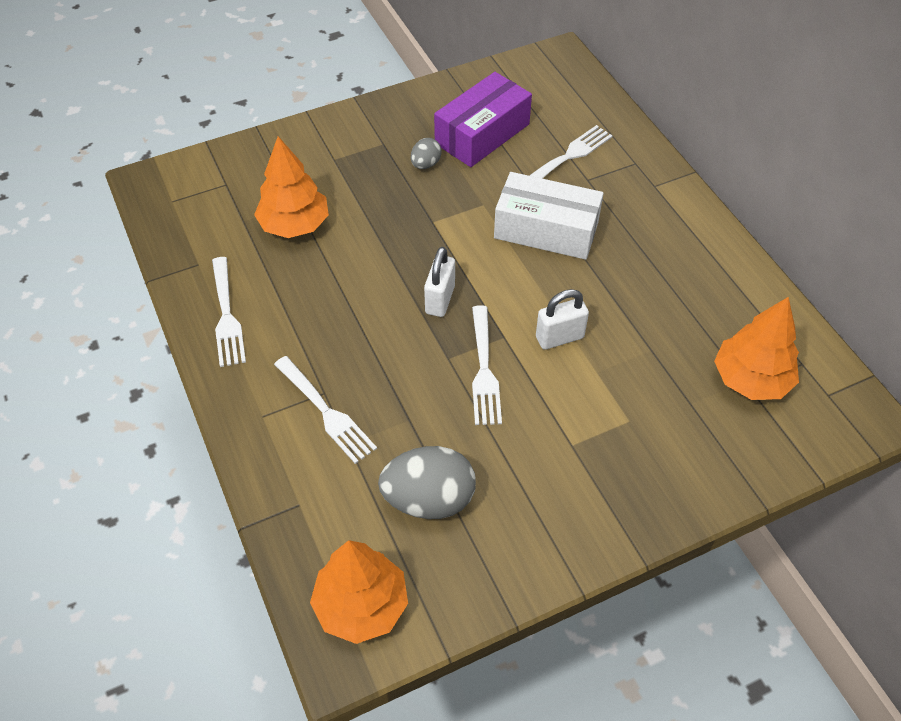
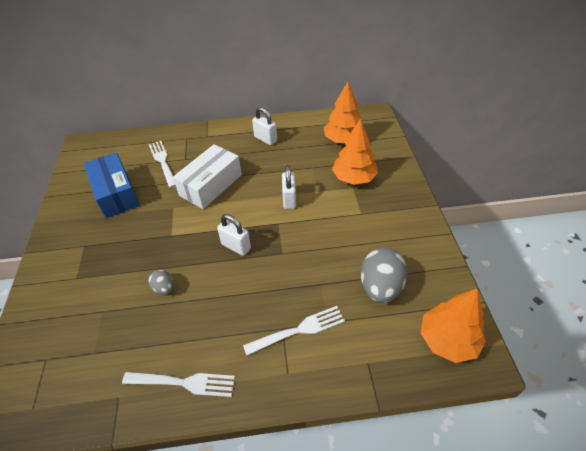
camera: 70 degrees left, 5 degrees down
(295, 225) = (122, 316): orange tree -> orange tree (354, 178)
(425, 164) = (120, 227): grey egg -> grey egg (164, 288)
(482, 134) = (116, 193): purple box -> blue box
(484, 370) = (298, 238): white fork -> none
(689, 264) = (265, 139): none -> white padlock

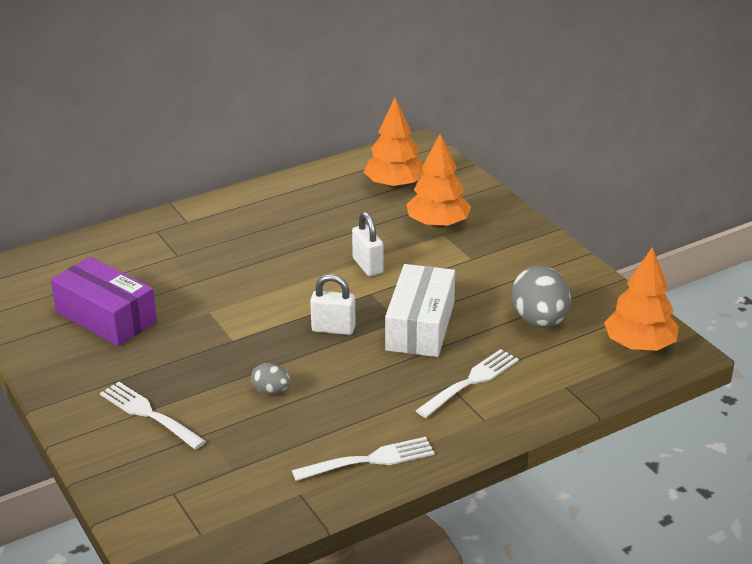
camera: 25 degrees left, 15 degrees down
(116, 193) = (106, 317): blue box -> purple box
(163, 162) = (145, 266): white fork -> white fork (149, 414)
(211, 185) = (243, 275): white box -> white box (420, 326)
(265, 139) = (281, 207): white padlock -> none

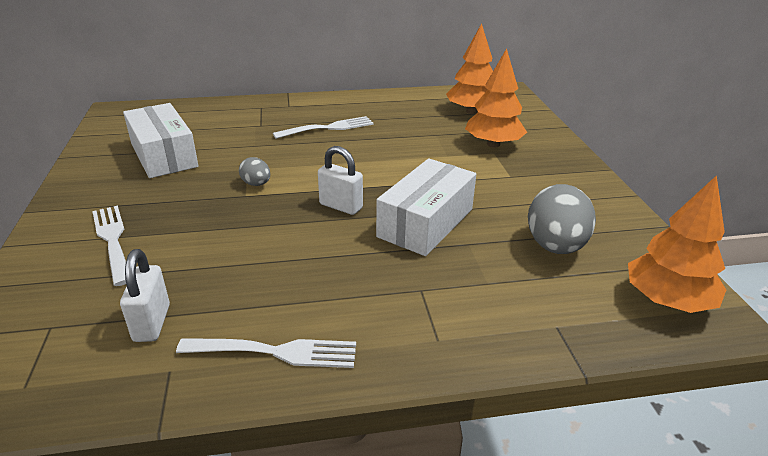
camera: 20 degrees right, 0 degrees up
(106, 317) = (164, 155): purple box -> white box
(271, 391) = (238, 248): grey egg -> grey egg (256, 184)
(368, 266) = (409, 163): white padlock -> white padlock (152, 323)
(471, 382) = (446, 291): white fork -> white fork (328, 128)

